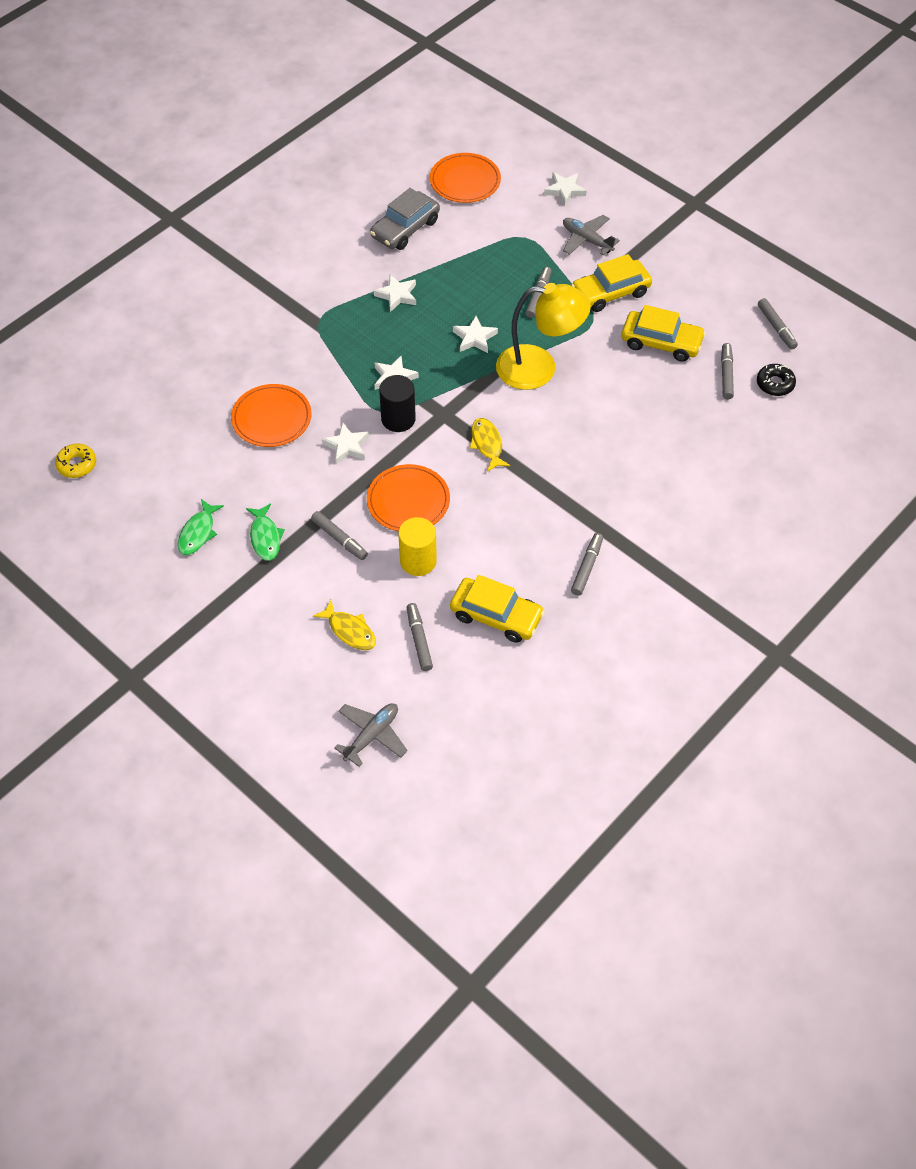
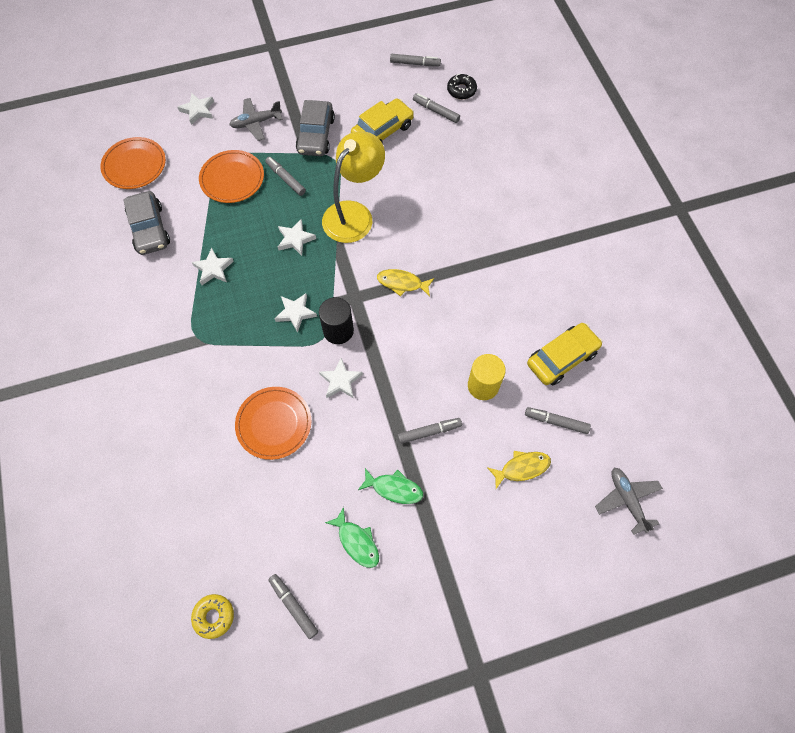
camera: 60 degrees left, 10 degrees up
(408, 501) = (422, 363): orange plate -> orange plate (232, 178)
(587, 567) = (550, 278): grey marker -> grey marker (293, 606)
(610, 293) = (316, 135): yellow car -> grey car

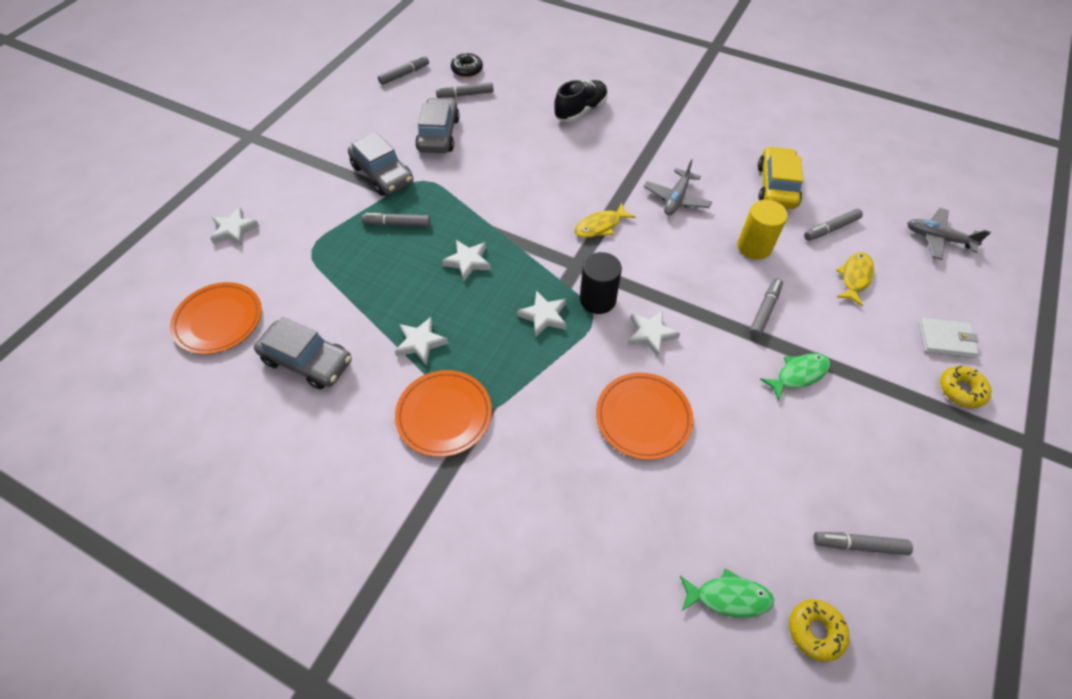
camera: 45 degrees left, 10 degrees down
(232, 178) = (343, 259): orange plate -> orange plate (444, 414)
(256, 123) = (310, 201): grey plane -> grey plane (676, 199)
(354, 214) = (494, 207): yellow lamp -> none
(357, 542) = (830, 441): green fish -> green fish (728, 597)
(382, 131) = (438, 134): yellow car -> grey car
(483, 599) = (961, 390): none -> yellow donut
(499, 185) = (580, 111): none -> black shoe
(522, 563) = (945, 340): none -> white wallet

